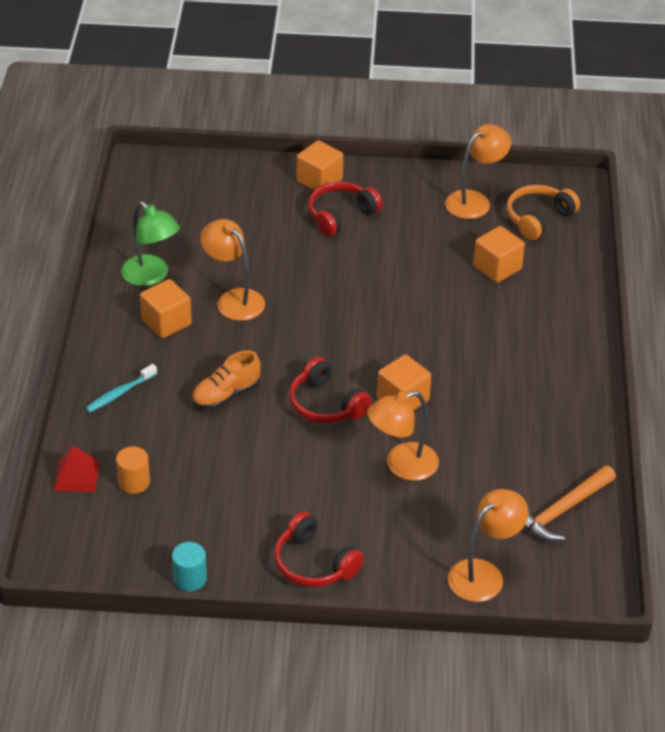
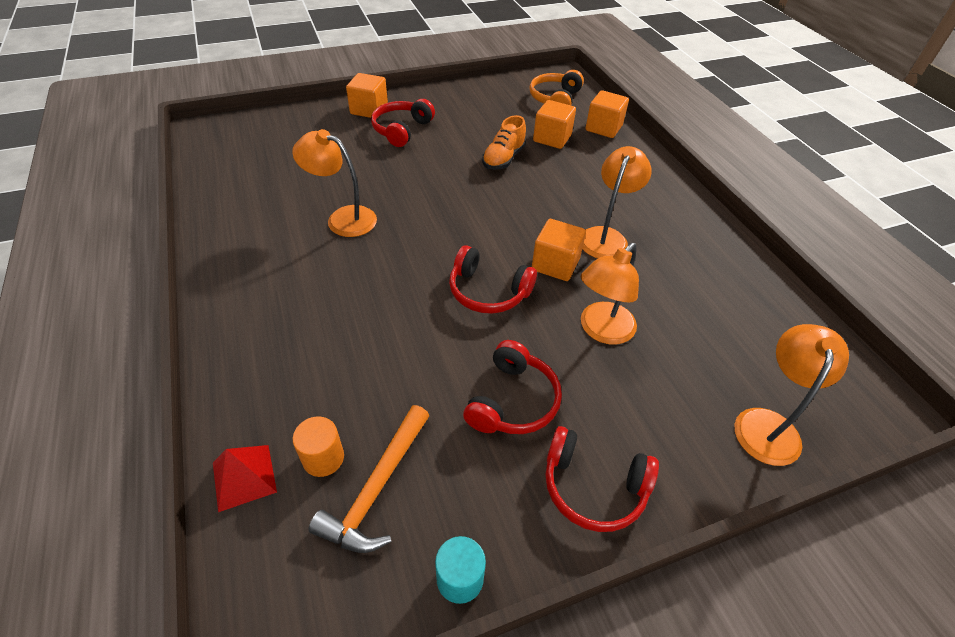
camera: 25 degrees left, 5 degrees up
(119, 393) = (261, 349): turquoise toothbrush -> none
(151, 276) = (249, 219): green lamp -> none
(166, 322) = (284, 257): orange cube -> orange cube (603, 128)
(226, 395) = (382, 314): orange shoe -> orange shoe (503, 159)
(292, 492) = (513, 401): none -> red headphones
(475, 201) = (500, 98): orange lamp -> orange lamp (606, 236)
(562, 511) = (774, 326): orange hammer -> orange hammer (377, 488)

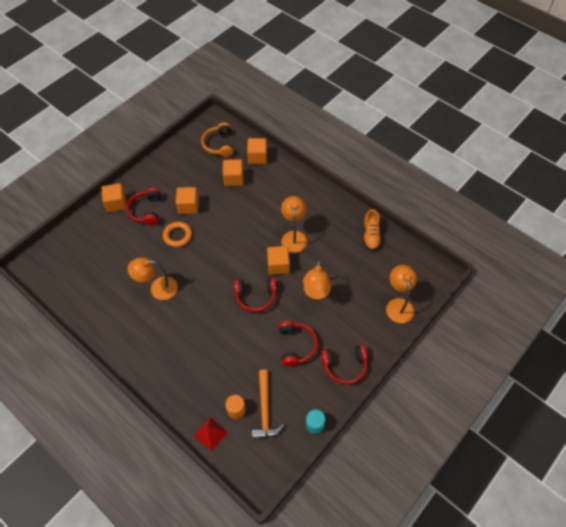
camera: 25 degrees left, 10 degrees up
(422, 170) = (177, 236): none -> orange ring
(464, 145) = (188, 206): none -> orange cube
(503, 159) = (216, 207): orange shoe -> orange shoe (371, 236)

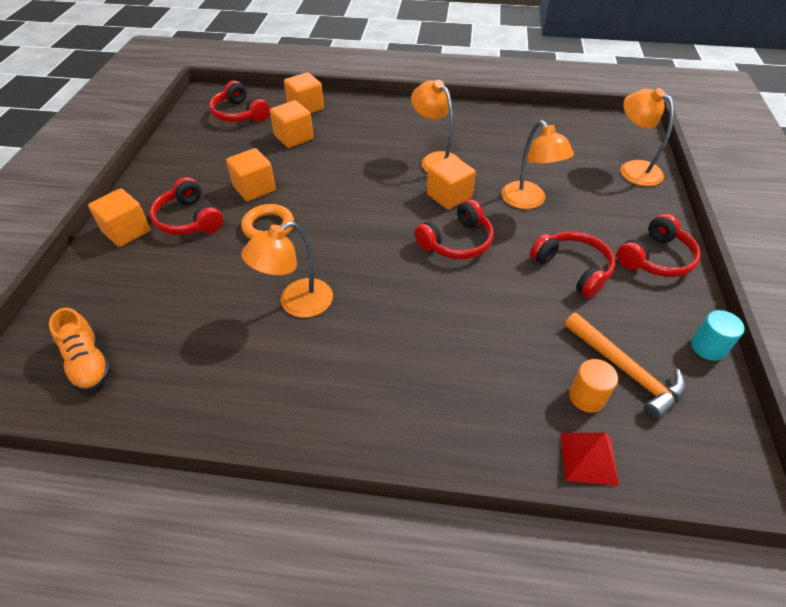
camera: 35 degrees left, 10 degrees down
(219, 145) = (239, 114): orange headphones -> red headphones
(371, 236) = (525, 123): orange shoe -> orange shoe (88, 363)

